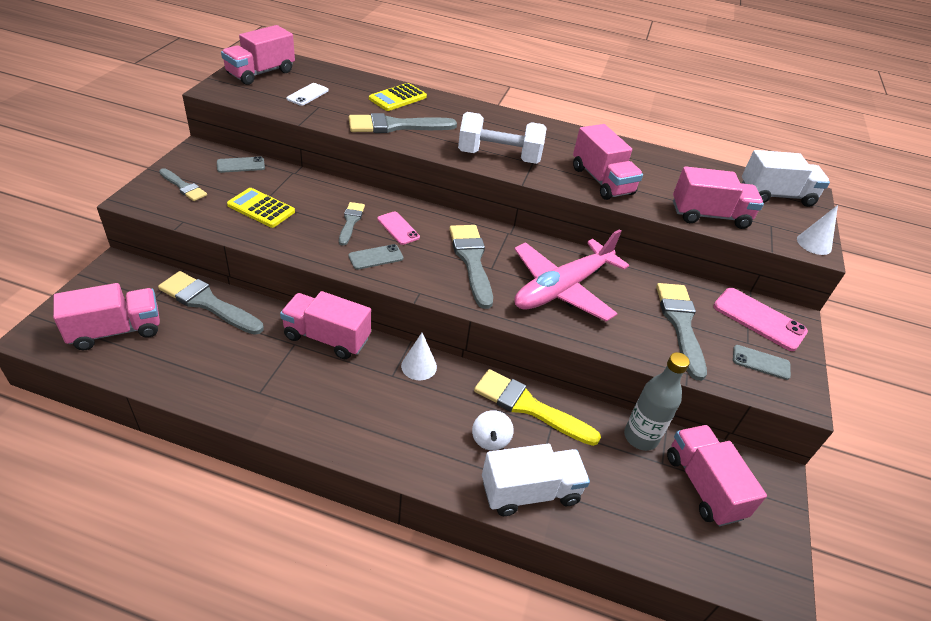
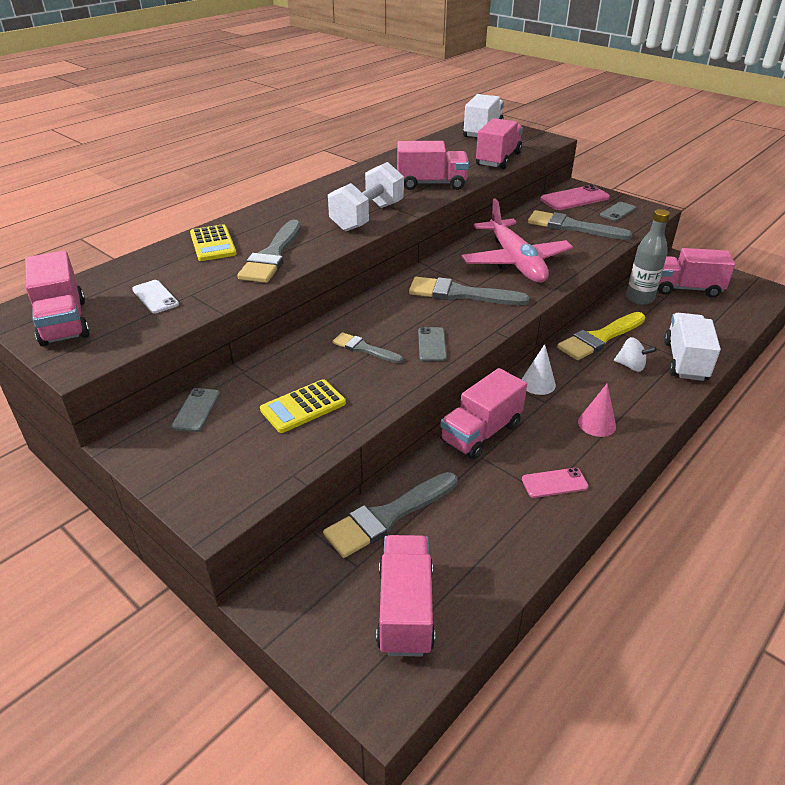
camera: 60 degrees left, 5 degrees down
(183, 187) = (213, 466): grey brush -> none
(374, 419) = (597, 424): none -> pink cone
(398, 228) = (391, 322): pink phone -> pink phone (554, 483)
(814, 244) = (544, 138): white cone -> none

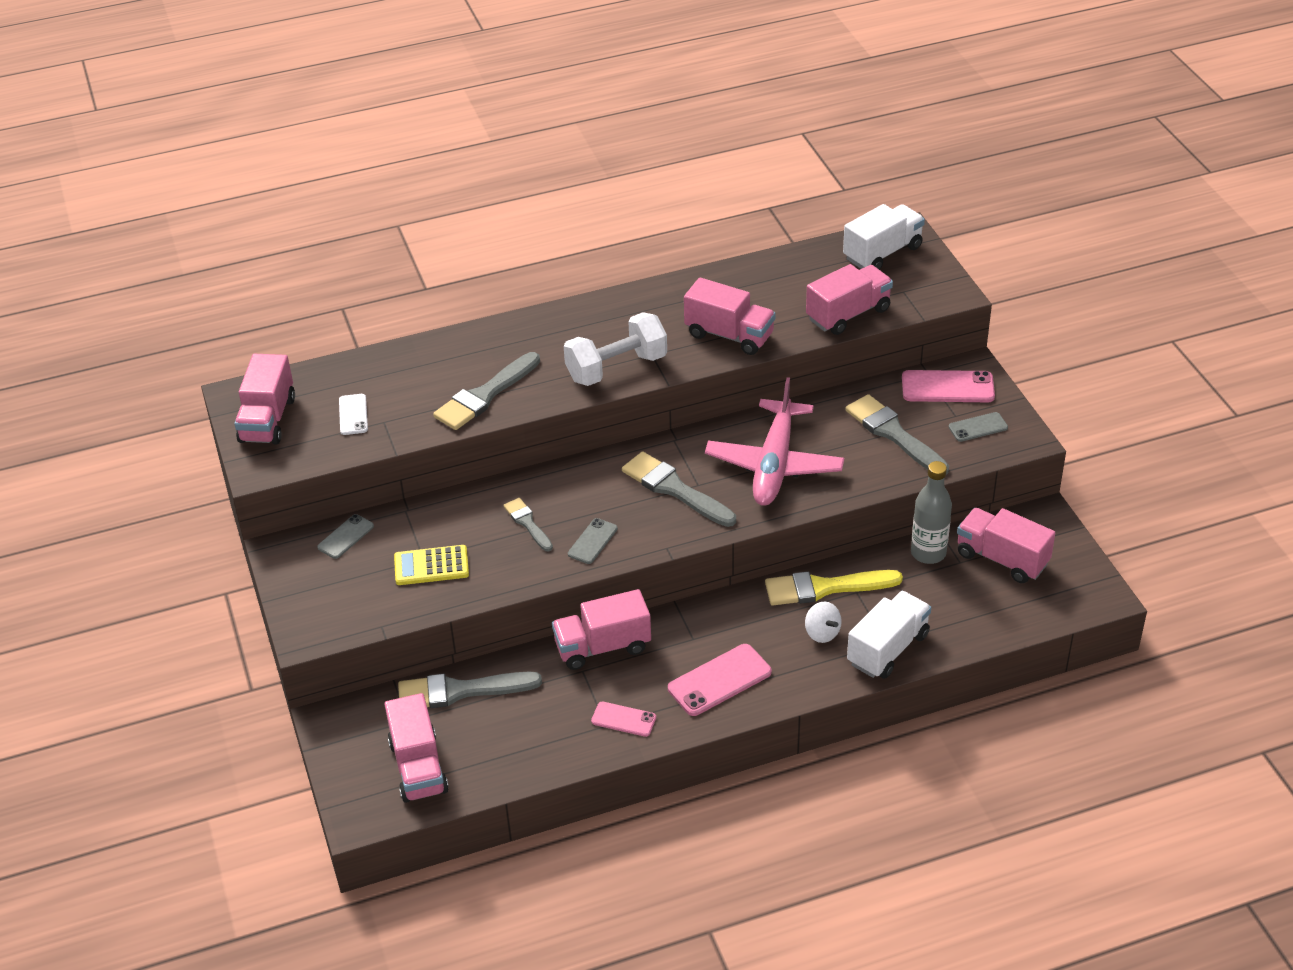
camera: 30 degrees right, 5 degrees up
(213, 244) = (442, 359): yellow calculator -> none
(405, 609) = (418, 767): pink truck -> pink truck turned 135 degrees clockwise
(538, 383) = (705, 616): white cone -> none
(597, 424) = (719, 680): pink cone -> pink phone

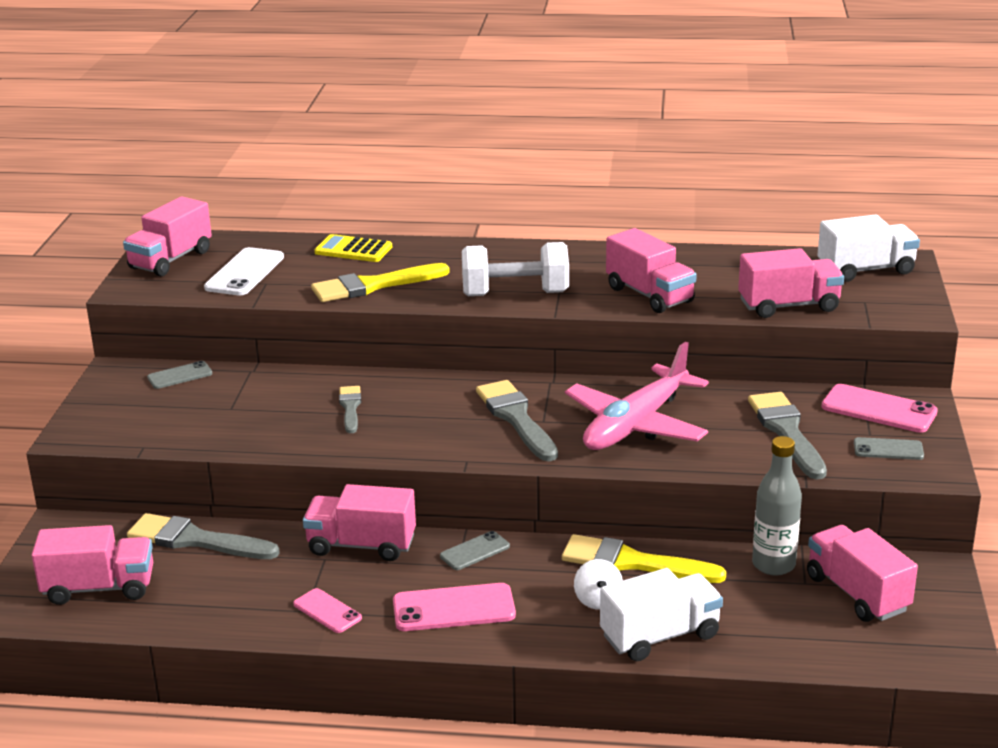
camera: 25 degrees right, 15 degrees down
(353, 415) = (245, 272): white phone -> white phone, size x1.67
(418, 767) = (99, 588): pink truck -> pink truck turned 105 degrees counterclockwise
(431, 566) = (232, 415): yellow calculator -> yellow calculator (353, 250)
(485, 395) = (373, 285): grey brush -> yellow brush
(592, 541) = (398, 437): grey phone -> grey phone (475, 551)

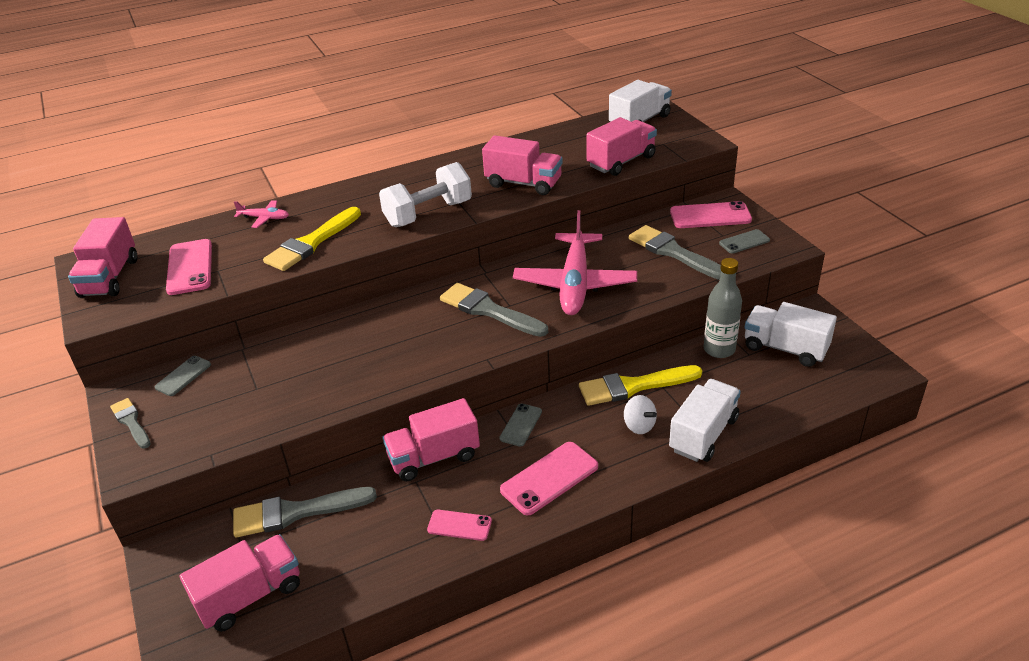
camera: 30 degrees left, 10 degrees up
(245, 272) = (190, 267): white phone -> pink phone
(350, 408) = (355, 349): grey brush -> grey brush (131, 422)
(353, 250) = (264, 218): yellow calculator -> pink plane
(857, 593) = (785, 348): pink truck -> white truck

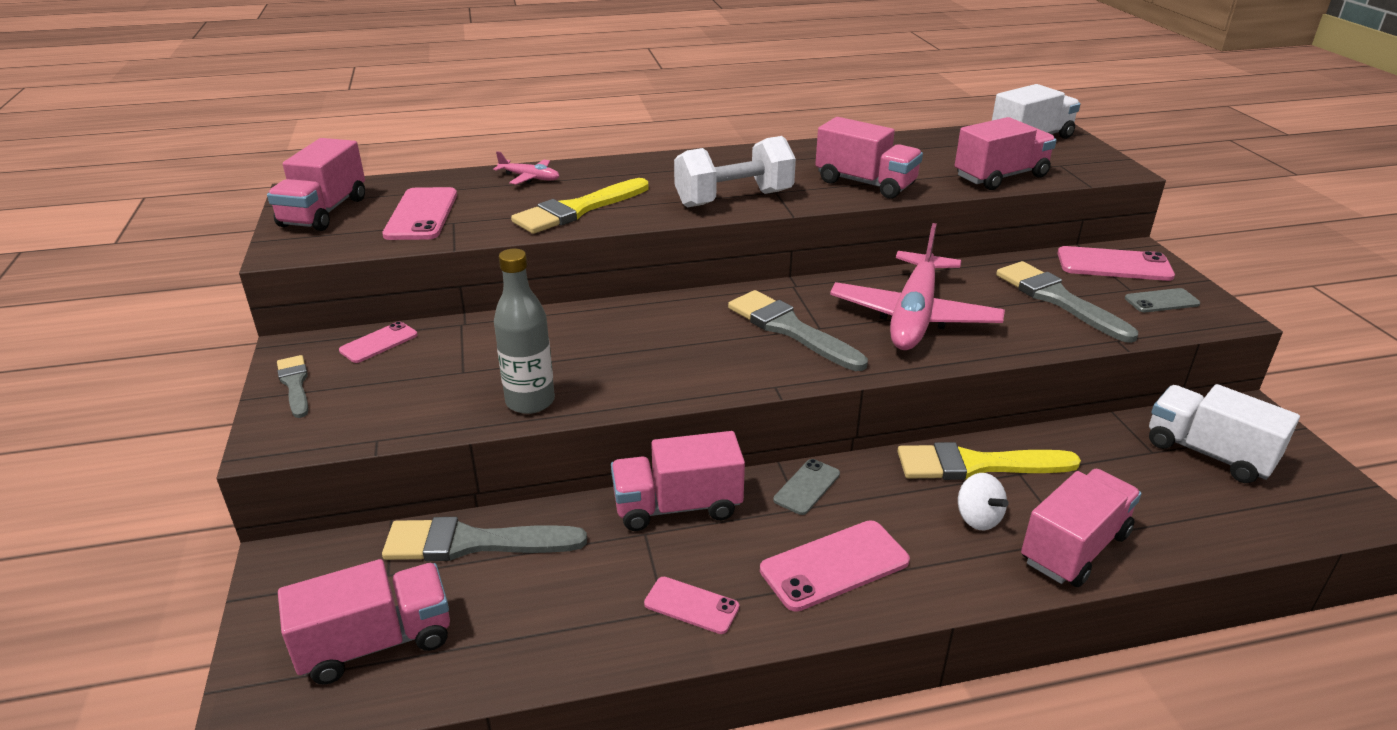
camera: 10 degrees right, 5 degrees down
(183, 376) = (379, 343): grey phone -> pink phone
(703, 434) = (1074, 548): white truck -> pink truck
(719, 349) = (1107, 438): grey bottle -> grey bottle (530, 401)

